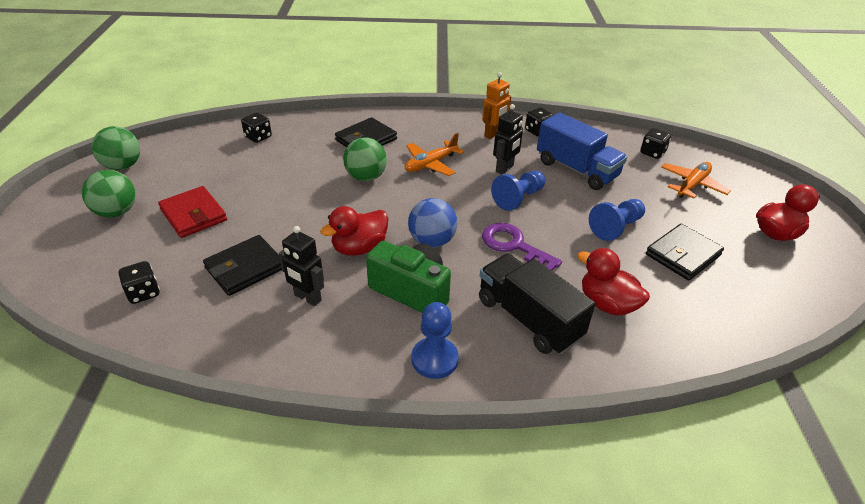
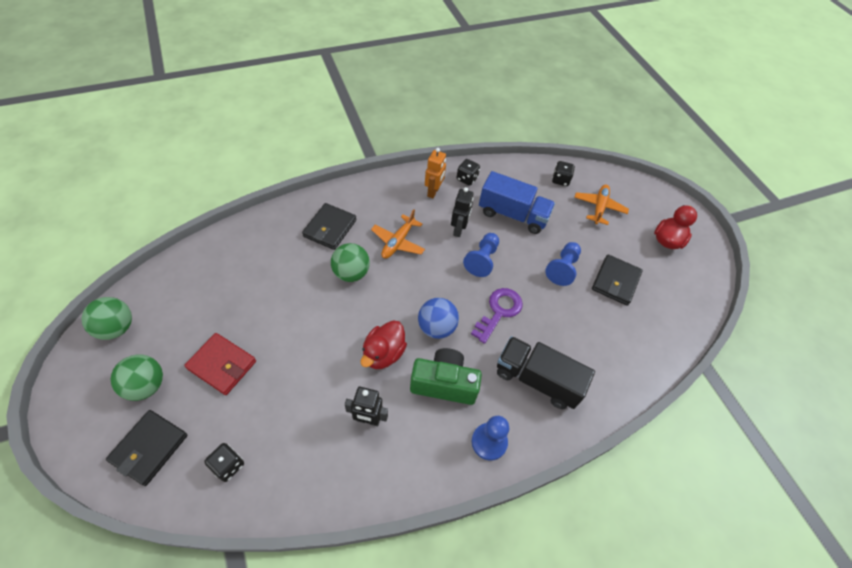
camera: 25 degrees left, 15 degrees up
(245, 268) = (301, 408): black wallet -> black wallet (149, 448)
(258, 137) = (229, 253): black dice -> none
(514, 246) = (499, 311): purple key -> purple key turned 105 degrees clockwise
(607, 304) = (583, 346): red duck -> none

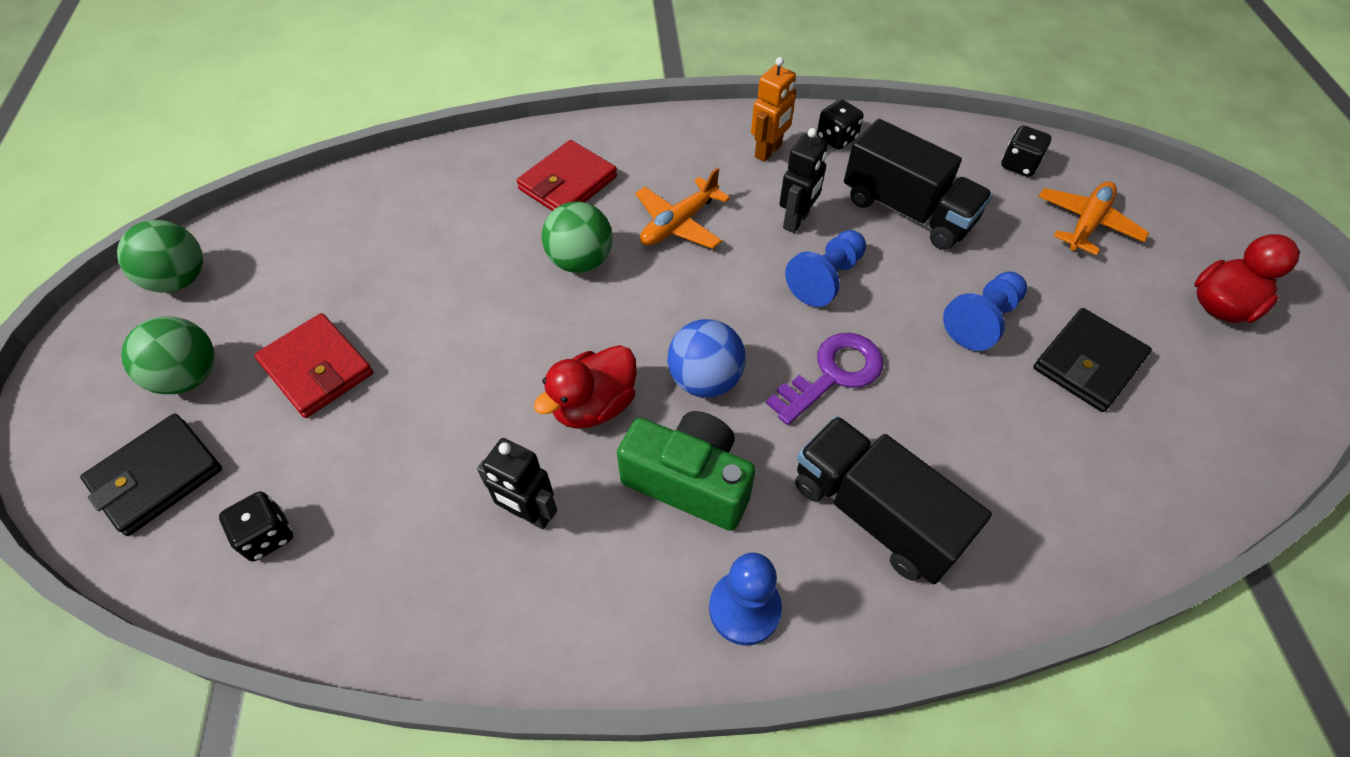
camera: 20 degrees right, 0 degrees up
(330, 228) = (568, 183): black wallet -> red wallet
(512, 215) = (907, 210): blue truck -> black truck

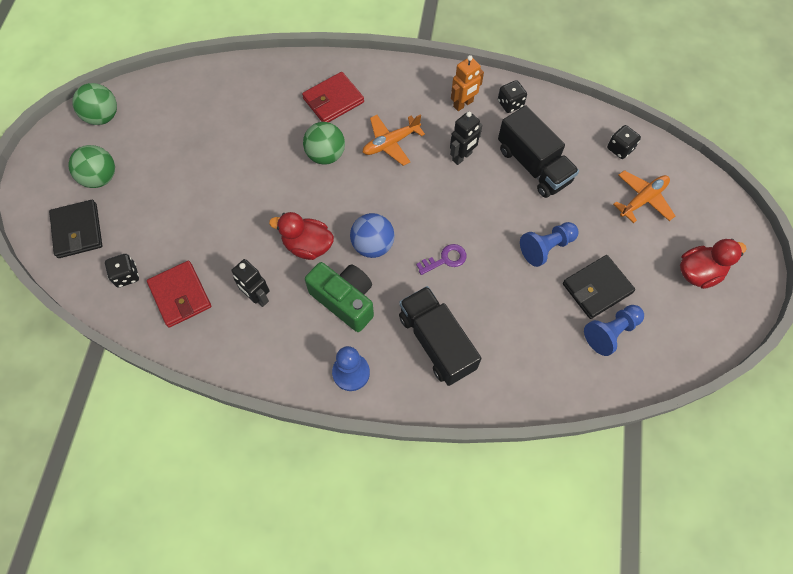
camera: 15 degrees right, 10 degrees up
(157, 476) = (77, 231): black wallet -> black wallet turned 75 degrees counterclockwise
(317, 369) = (166, 189): red wallet -> red wallet (180, 295)
(594, 405) = (307, 246): red duck -> red duck turned 45 degrees clockwise
(826, 278) = (465, 199): blue pawn -> blue pawn (611, 332)
(832, 374) = (445, 259): purple key -> purple key, size x0.66

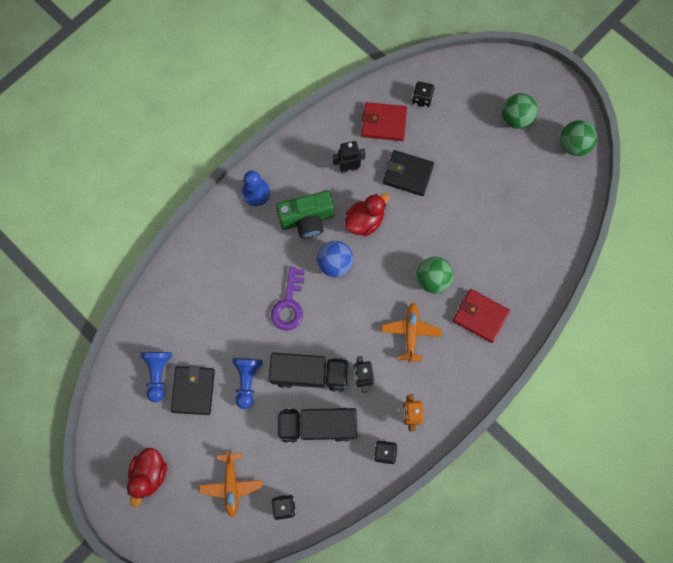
camera: 125 degrees right, 10 degrees up
(77, 231) = (478, 85): black wallet -> black wallet (408, 174)
(333, 100) = (480, 316): red wallet -> red wallet turned 60 degrees counterclockwise
(436, 342) = (236, 257): black truck -> black truck (310, 373)
(445, 259) = (289, 304): purple key -> purple key, size x1.51

